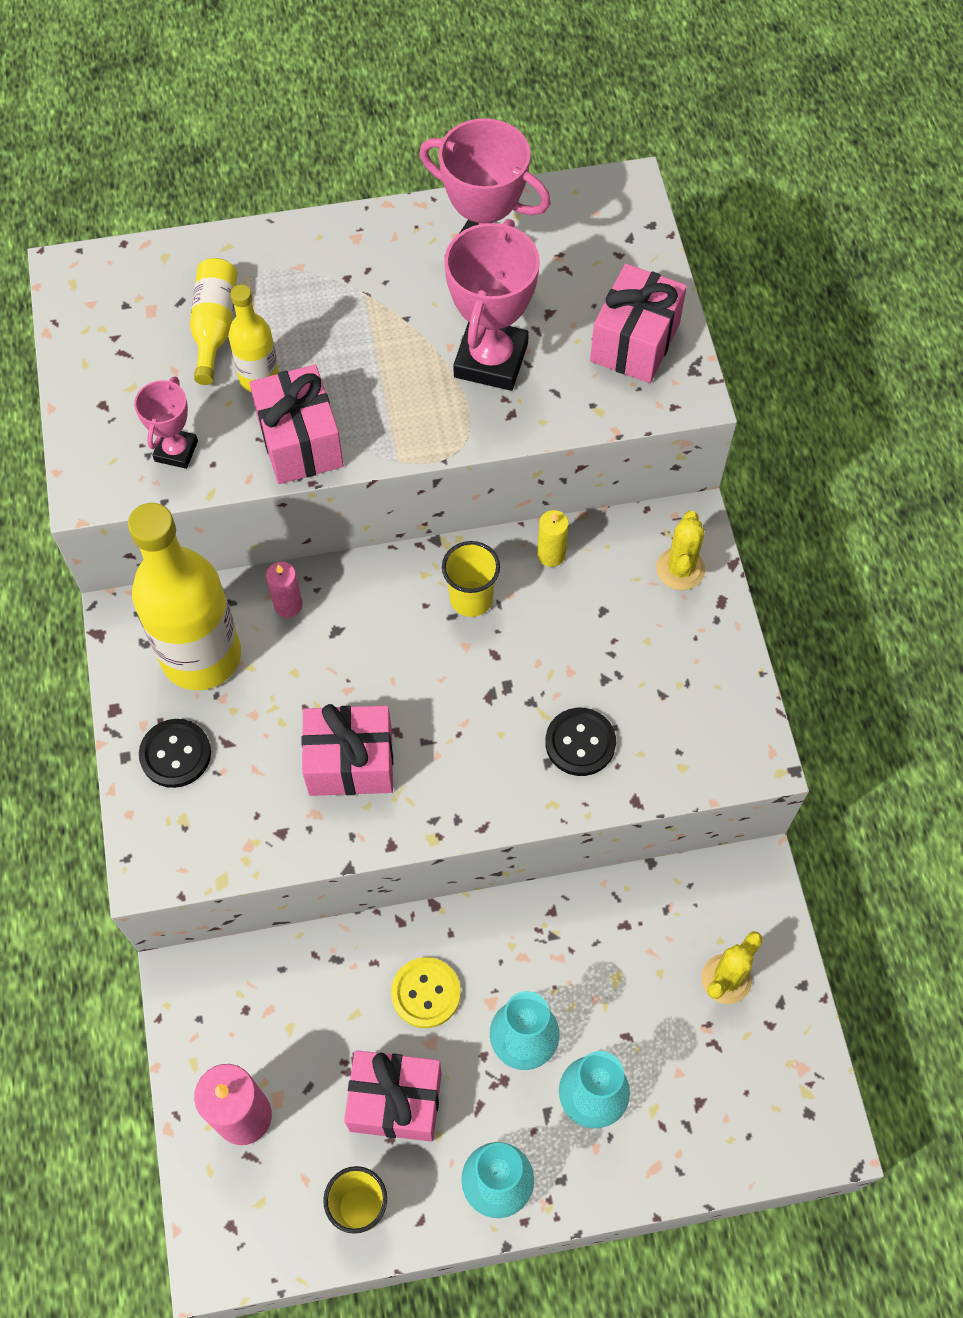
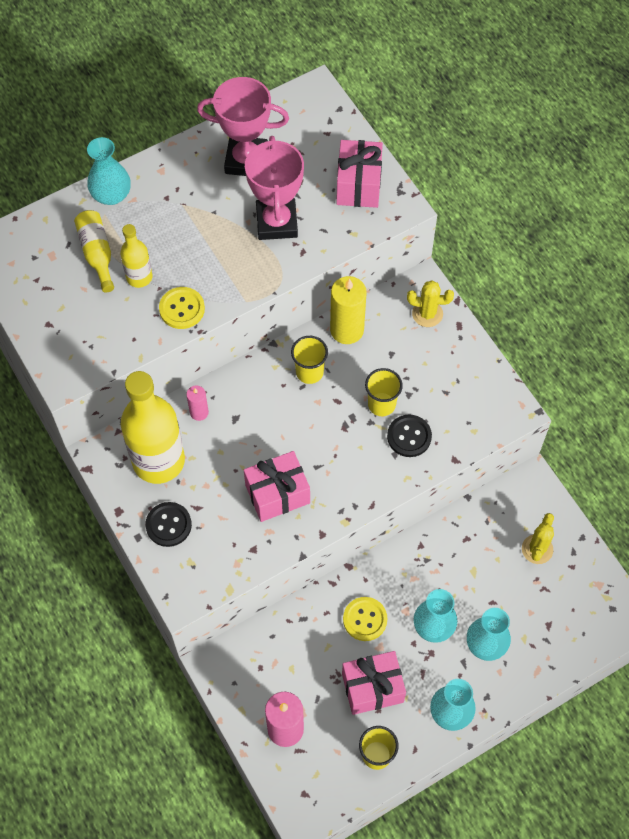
camera: 20 degrees left, 0 degrees up
(176, 451) = (107, 338): pink trophy -> none
(271, 251) = (111, 195): none -> turquoise vase
(300, 442) = (182, 309): pink gift -> yellow button
(551, 555) = (347, 330): yellow candle -> yellow candle, size x1.85
(558, 681) = (381, 404): none -> yellow cup
(680, 569) = (427, 314): yellow cactus -> yellow cactus turned 75 degrees counterclockwise

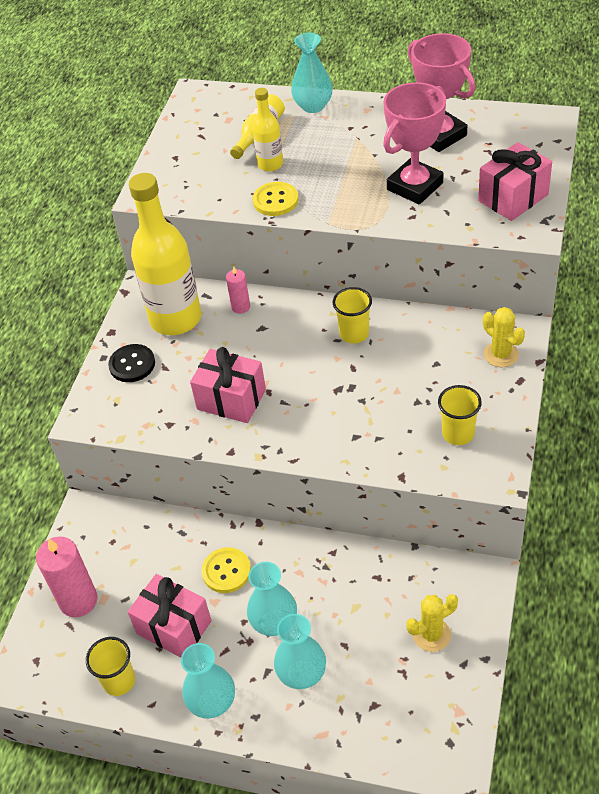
camera: 50 degrees right, 15 degrees down
(347, 330) = (418, 324): yellow candle -> none
(381, 404) = (386, 394): yellow cup -> yellow cup (458, 433)
(409, 436) = (382, 432): black button -> none

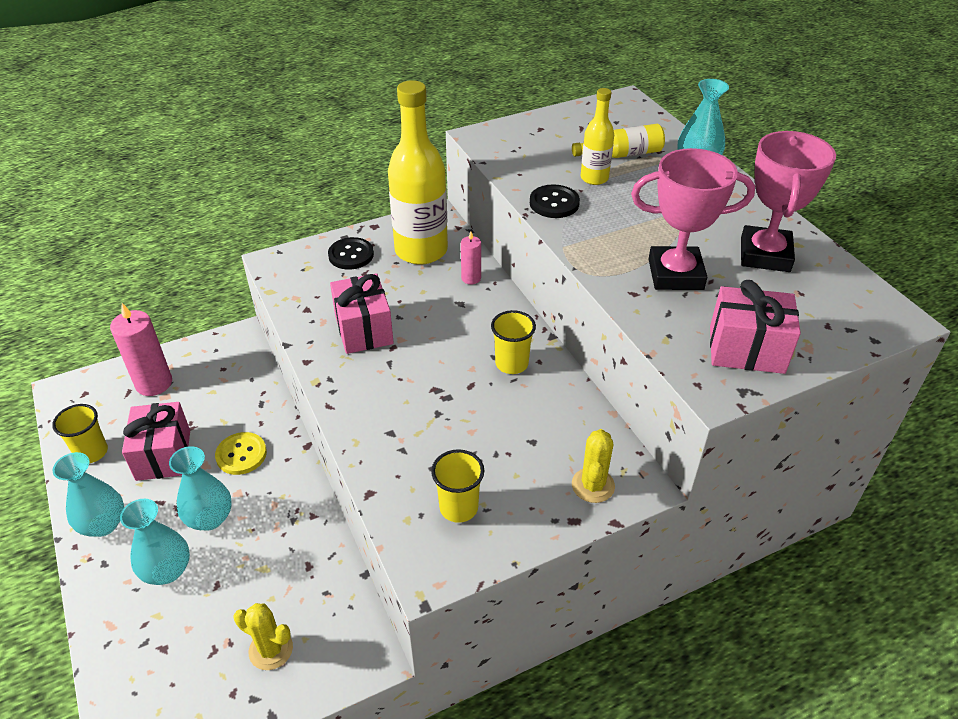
camera: 45 degrees right, 5 degrees down
(275, 200) = (554, 203): yellow button -> black button

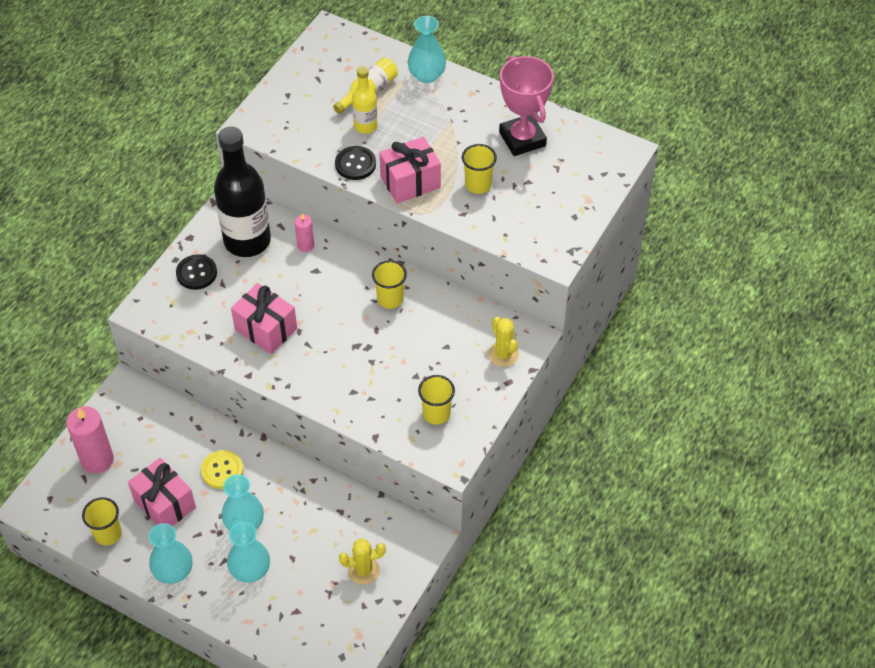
camera: 35 degrees left, 10 degrees up
(421, 251) = (247, 241): yellow bottle -> black bottle
(675, 274) = (478, 185): pink trophy -> yellow cup
(746, 349) = (555, 220): pink gift -> pink gift (410, 182)

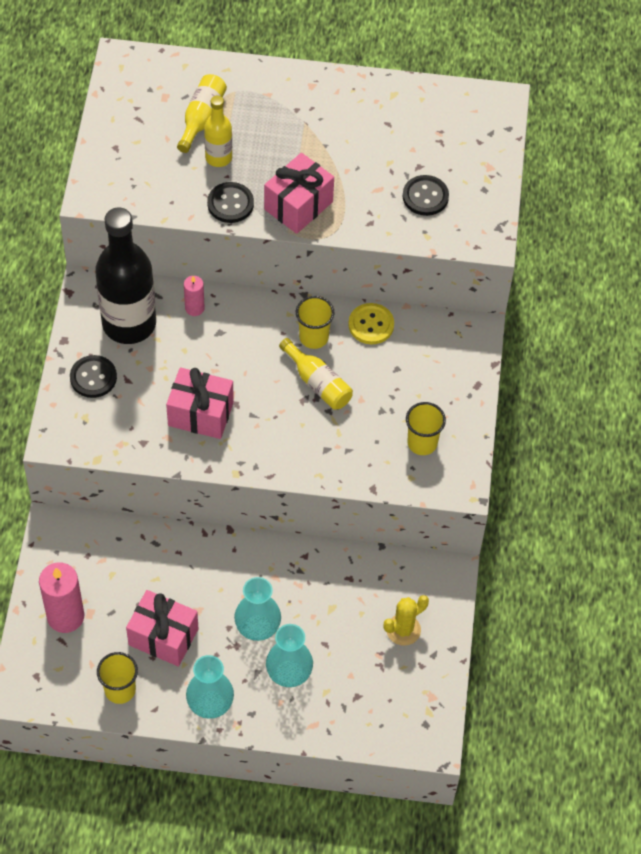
camera: 25 degrees left, 5 degrees up
(222, 470) = (205, 580): yellow button -> yellow button (371, 325)
(374, 336) = (318, 383): none -> yellow bottle
(426, 75) = (254, 79): turquoise vase -> none
(478, 185) = (370, 186): yellow cup -> none
(503, 354) = (458, 357): yellow cactus -> none
(520, 207) = (425, 196): none -> black button
(522, 139) = (390, 121): pink trophy -> none

